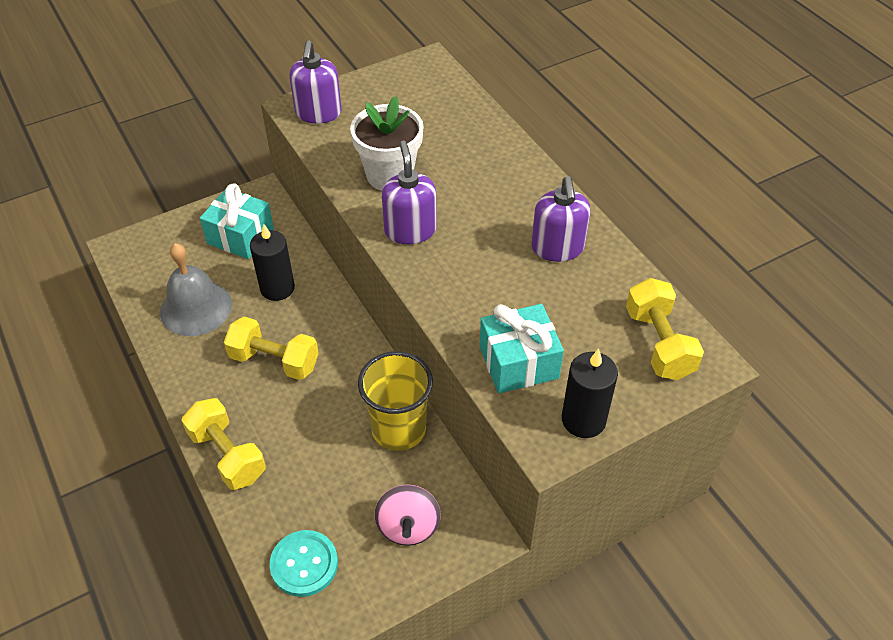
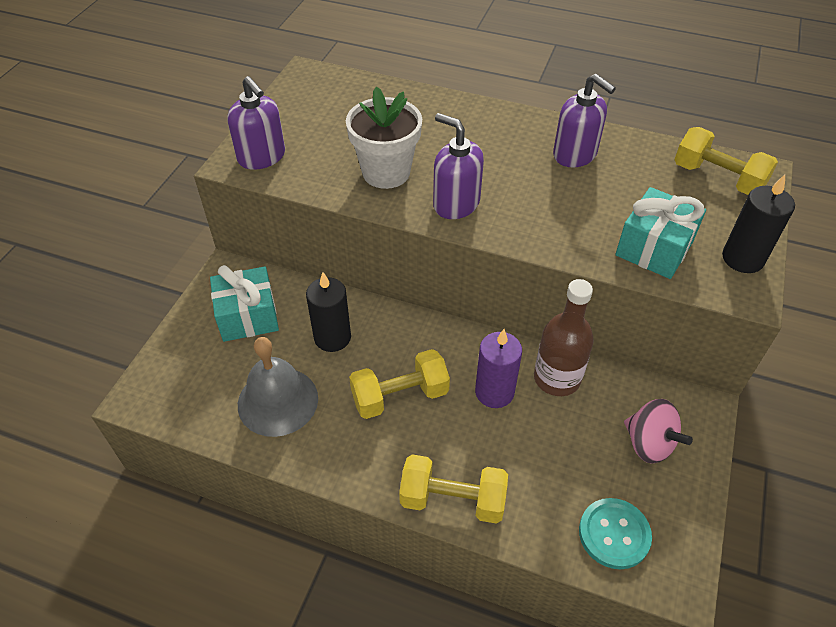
camera: 40 degrees left, 0 degrees up
(341, 405) = (494, 392): none -> purple candle
(398, 429) = (557, 378): yellow cup -> brown bottle

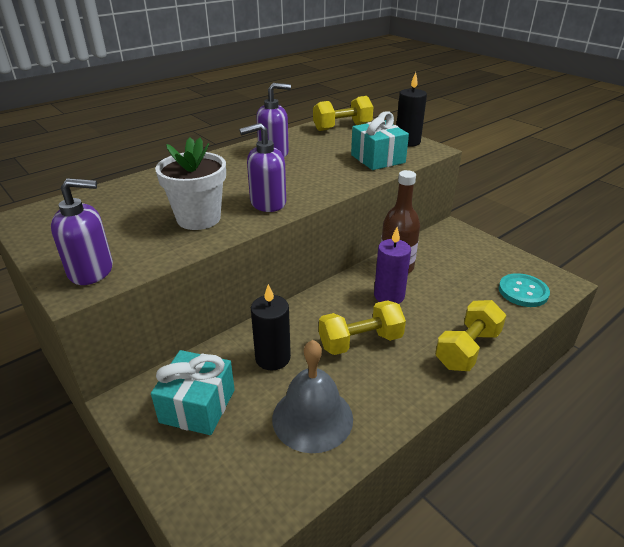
camera: 60 degrees left, 15 degrees down
(400, 396) = (360, 341): yellow dumbbell -> yellow dumbbell turned 60 degrees clockwise
(649, 443) = (466, 254): pink spinning top -> none

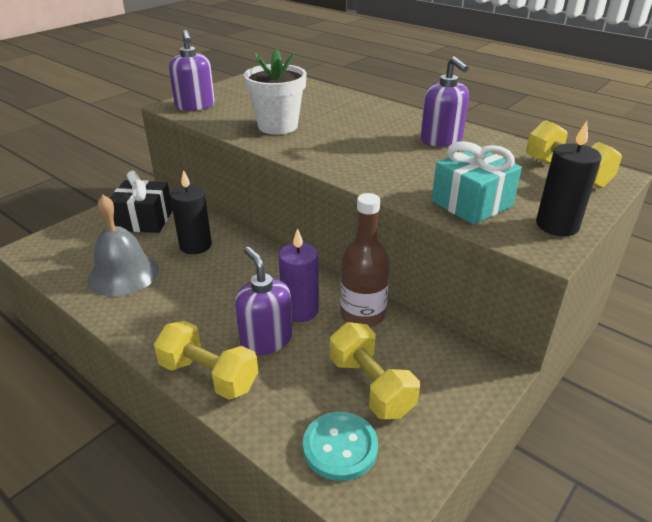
camera: 80 degrees right, 0 degrees up
(197, 406) = (144, 220): turquoise gift -> black gift
(267, 203) = (317, 150): purple soap dispenser -> purple soap dispenser (266, 339)
(360, 341) = (219, 293): yellow dumbbell -> yellow dumbbell (371, 386)

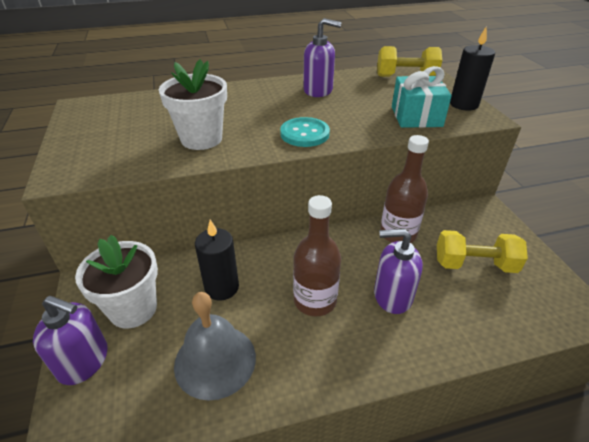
camera: 55 degrees left, 5 degrees up
(144, 220) = (133, 309): black gift -> white flower pot
(195, 106) = (83, 164): purple soap dispenser -> purple soap dispenser (84, 361)
(208, 376) = (415, 350): yellow dumbbell -> none
(220, 296) = (315, 300): none -> brown bottle
(300, 310) = (370, 262): purple candle -> none
(340, 447) = (526, 306): turquoise button -> turquoise button (304, 134)

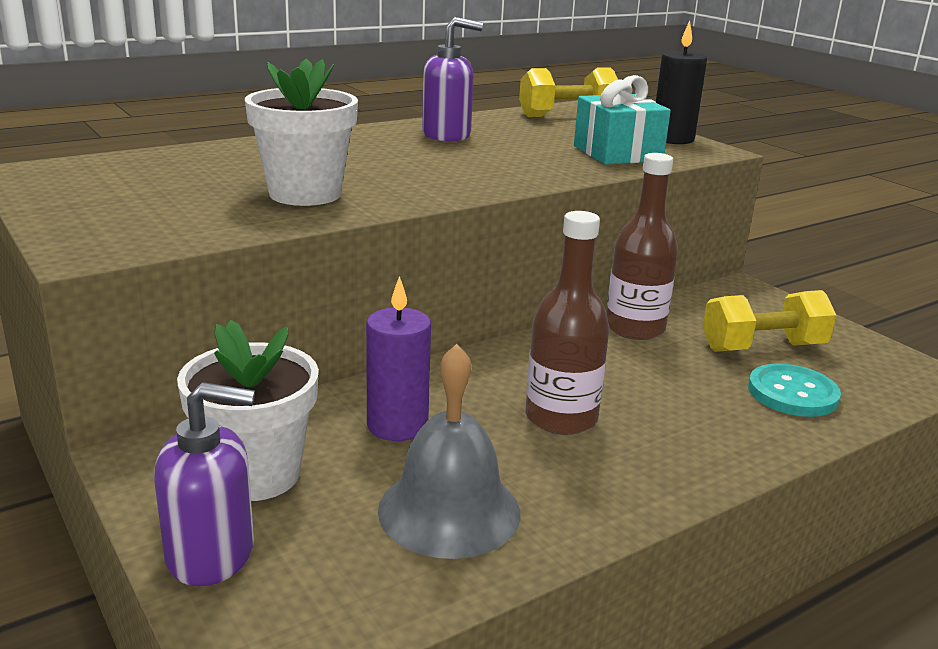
camera: 20 degrees left, 15 degrees down
(222, 287) = (397, 425): black candle -> purple candle
(304, 134) = (469, 179): turquoise button -> turquoise button (792, 393)
(392, 296) = (672, 396): purple soap dispenser -> none

